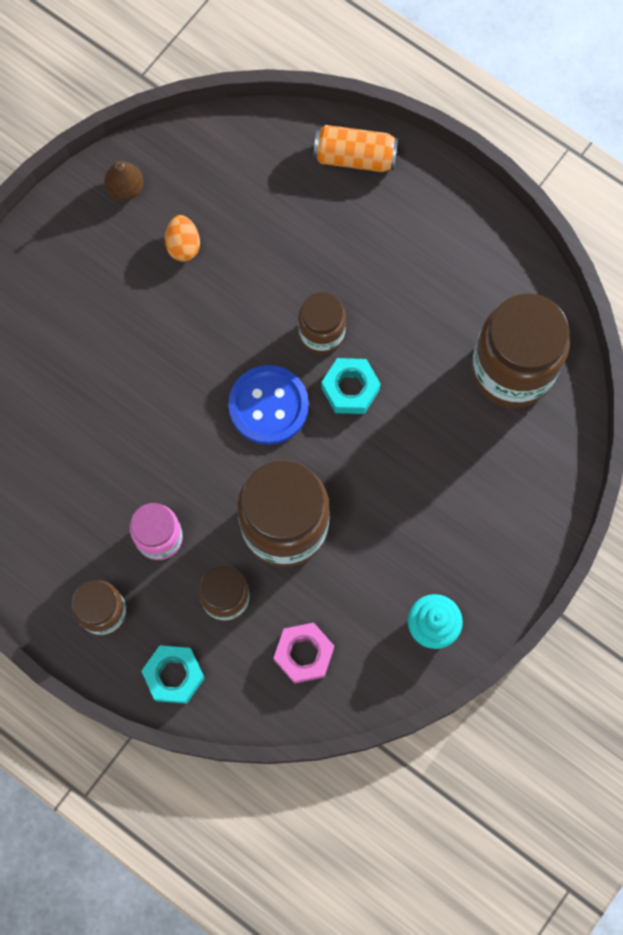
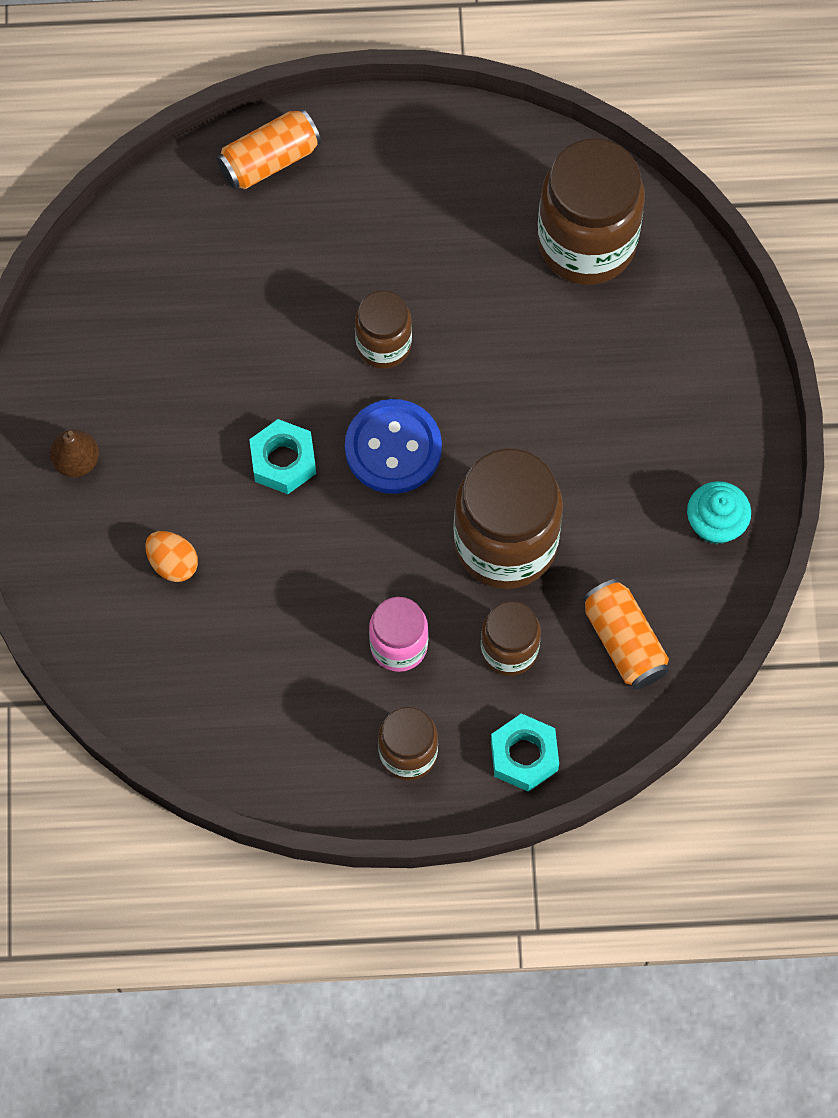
camera: 40 degrees left, 5 degrees down
(126, 189) = (74, 354): brown pear -> brown pear (76, 461)
(183, 245) = (179, 364): orange egg -> orange egg (173, 563)
(304, 654) = (624, 641): pink nut -> orange can
(350, 389) = (455, 374): turquoise nut -> turquoise nut (283, 461)

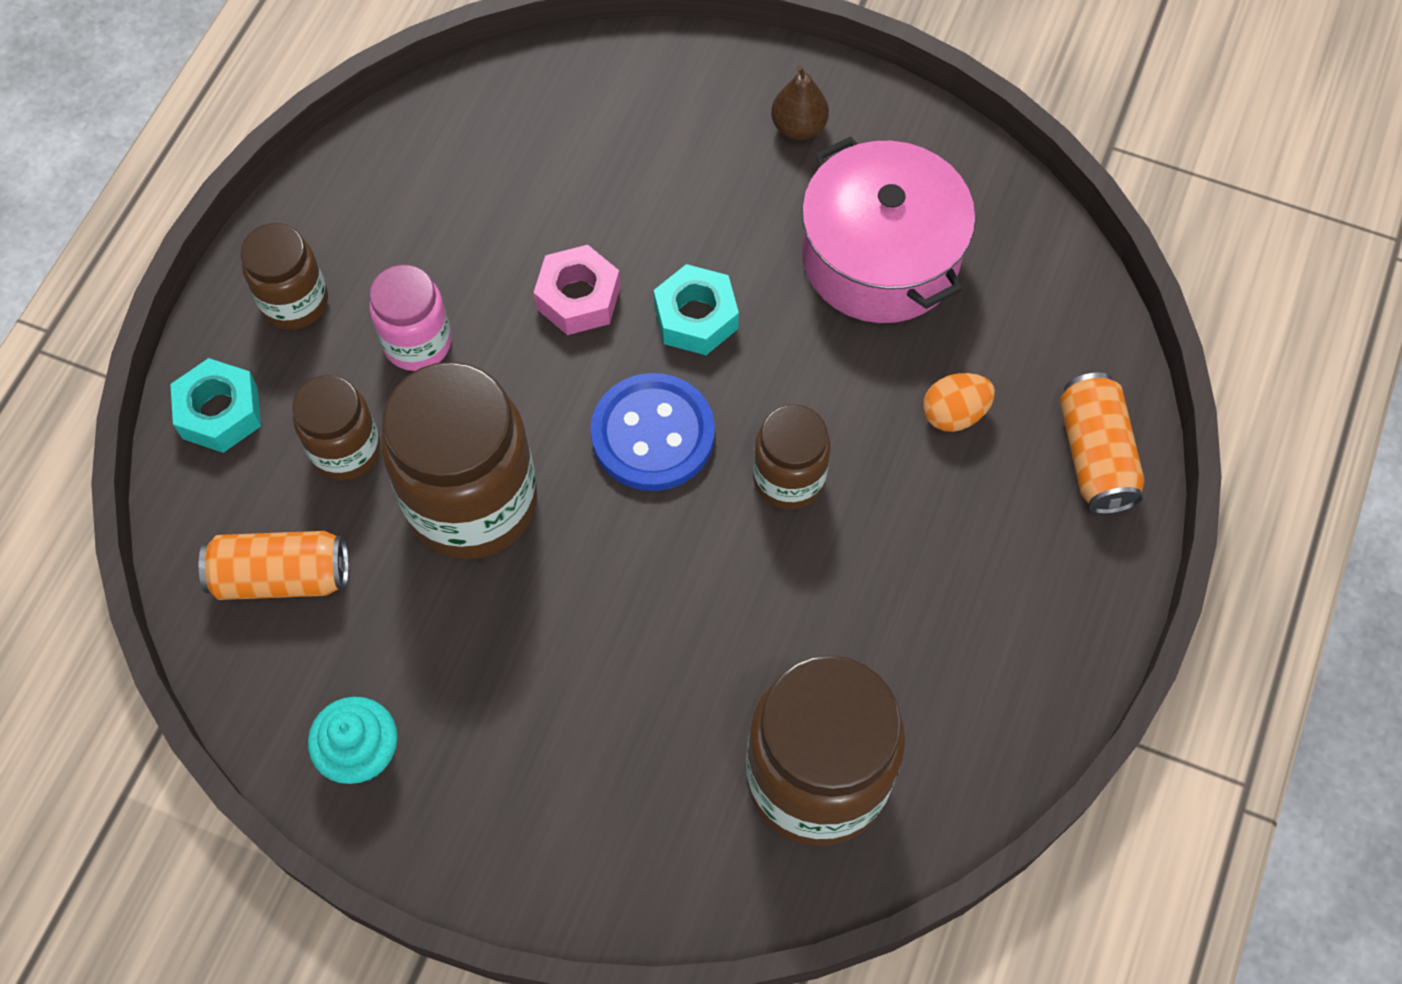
camera: 115 degrees right, 5 degrees down
(170, 356) = (880, 257): none -> pink pot
(173, 563) = (634, 171): orange egg -> orange egg (954, 414)
(305, 550) = (578, 298): none -> pink nut

